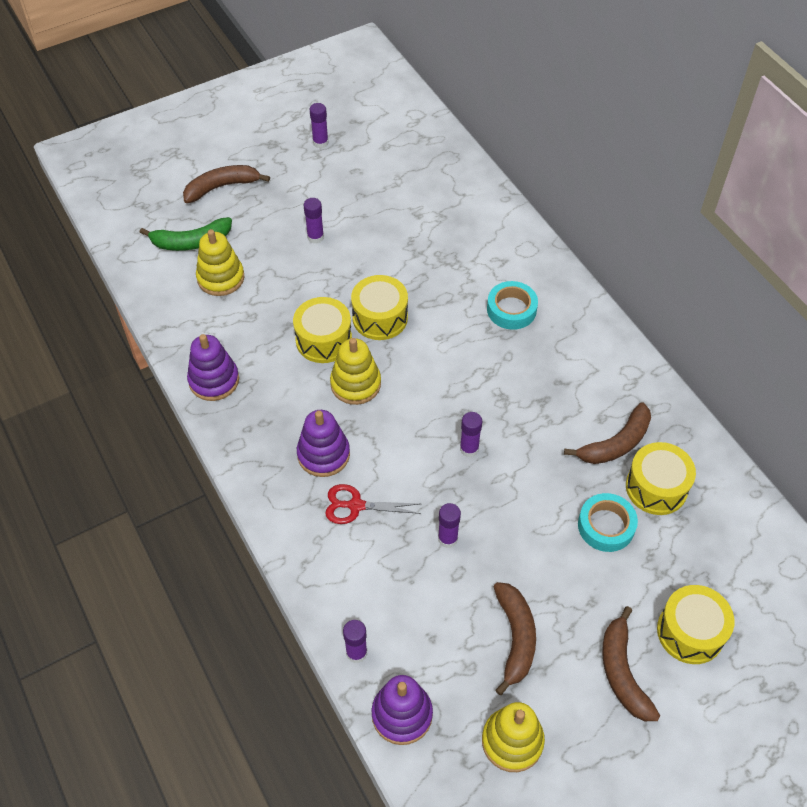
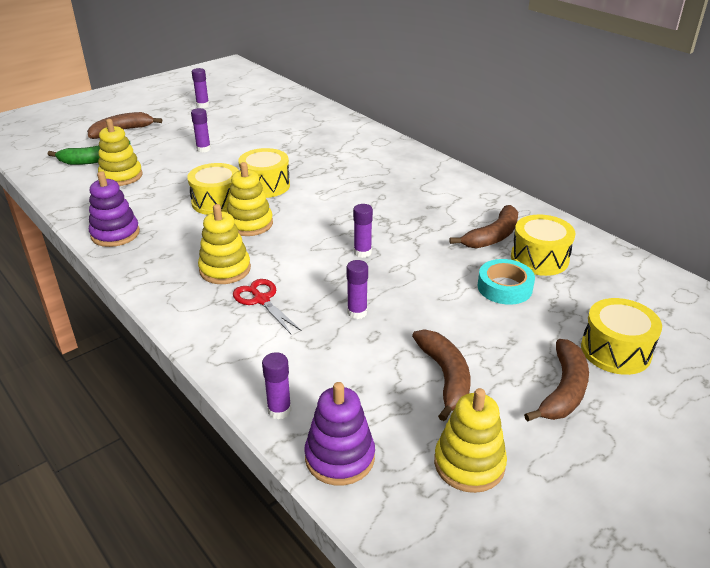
camera: 10 degrees left, 20 degrees down
(323, 454) = (225, 269): purple stacking toy -> yellow stacking toy
(356, 506) = (261, 300): red scissors -> red scissors turned 60 degrees clockwise
(511, 309) = (377, 172): turquoise tape -> none
(622, 672) = (563, 390): brown banana -> brown banana turned 135 degrees counterclockwise

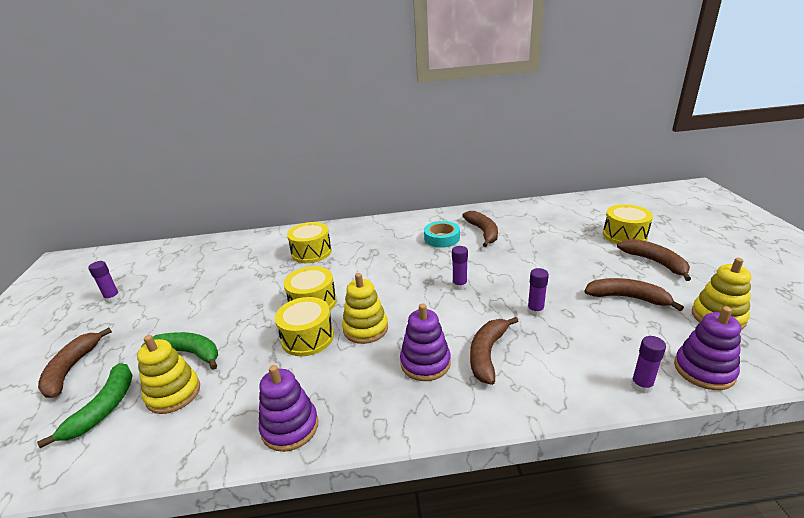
camera: 55 degrees left, 5 degrees down
(164, 162) = (188, 353): none -> green banana
(203, 149) = (200, 320): purple glue stick -> none
(225, 269) = (425, 363): yellow stacking toy -> purple stacking toy
(261, 300) = (487, 354): red scissors -> brown banana
(504, 287) = (543, 247): turquoise tape -> turquoise tape (442, 238)
(539, 258) = (520, 226): yellow drum -> yellow drum (311, 252)

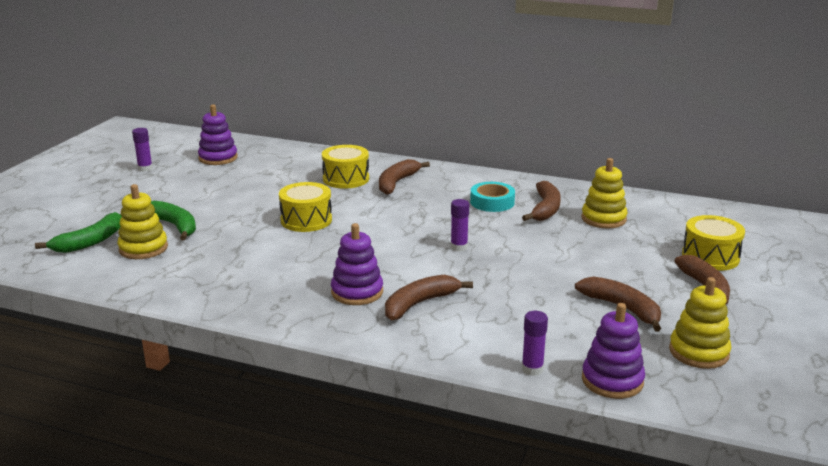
camera: 25 degrees right, 5 degrees down
(71, 369) = (83, 210): brown banana -> brown banana (396, 183)
(290, 427) = (209, 296): purple stacking toy -> purple stacking toy (218, 158)
(307, 338) = (276, 244): yellow drum -> none
(365, 328) = (332, 253): yellow stacking toy -> yellow stacking toy (603, 219)
(535, 311) = (508, 289): purple glue stick -> none

